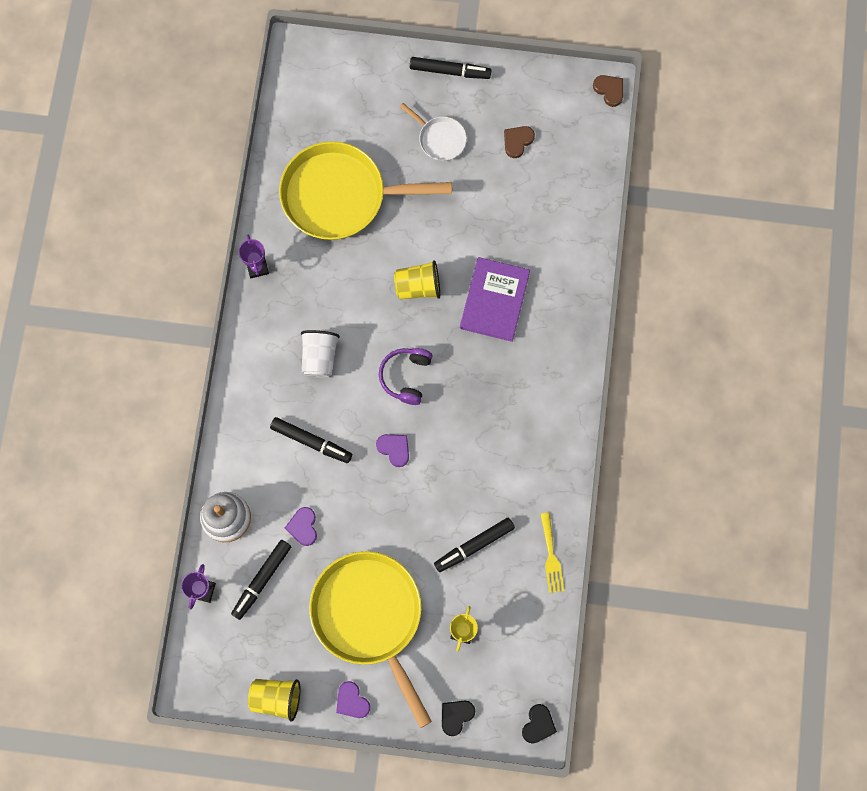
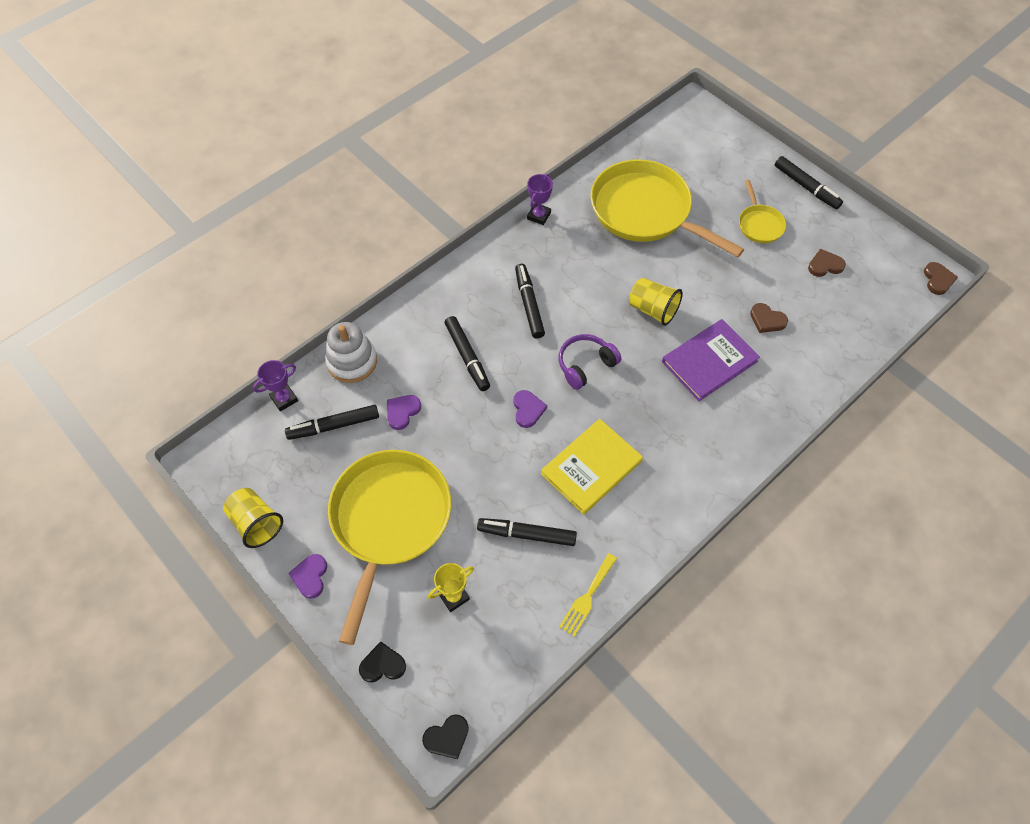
camera: 40 degrees right, 15 degrees down
(319, 357) = (529, 304): white cup -> black marker
(440, 139) = (759, 224): white pan -> yellow pan
(477, 458) = (591, 467): none -> yellow book
(510, 228) = (767, 320): none -> brown heart

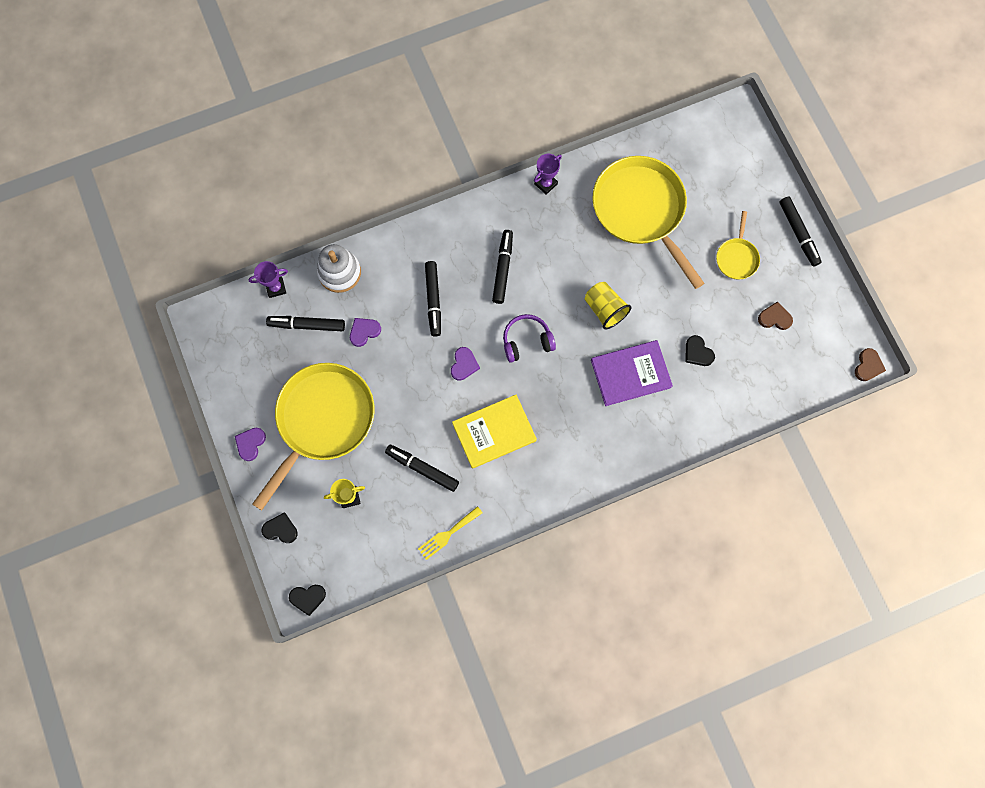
camera: 20 degrees right, 15 degrees up
(256, 523) = (224, 386): yellow cup -> none
(767, 320) = (697, 352): brown heart -> black heart

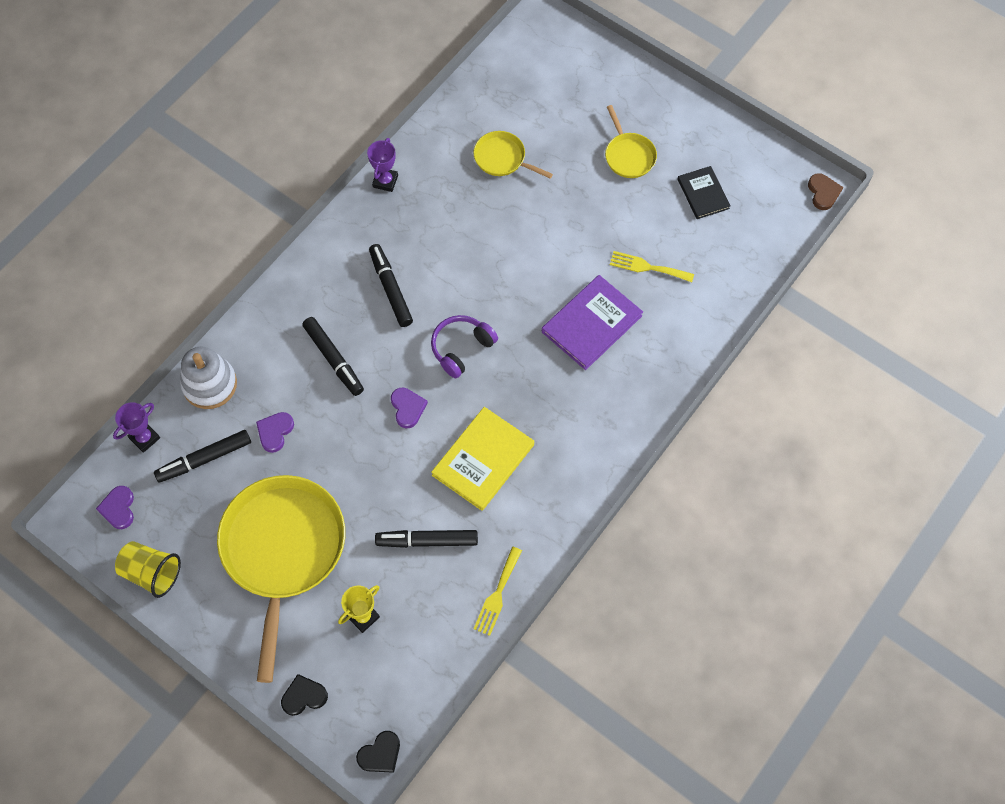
camera: 30 degrees left, 10 degrees down
(250, 443) = (213, 622): purple heart -> purple heart (118, 508)
(604, 309) = (525, 274): yellow cup -> yellow cup (152, 573)
(641, 210) = (502, 158): yellow pan -> yellow pan, size x0.46
(697, 352) = (647, 267): black heart -> yellow fork
(774, 318) = (703, 194): brown heart -> black book
(798, 233) = (675, 102): black marker -> none

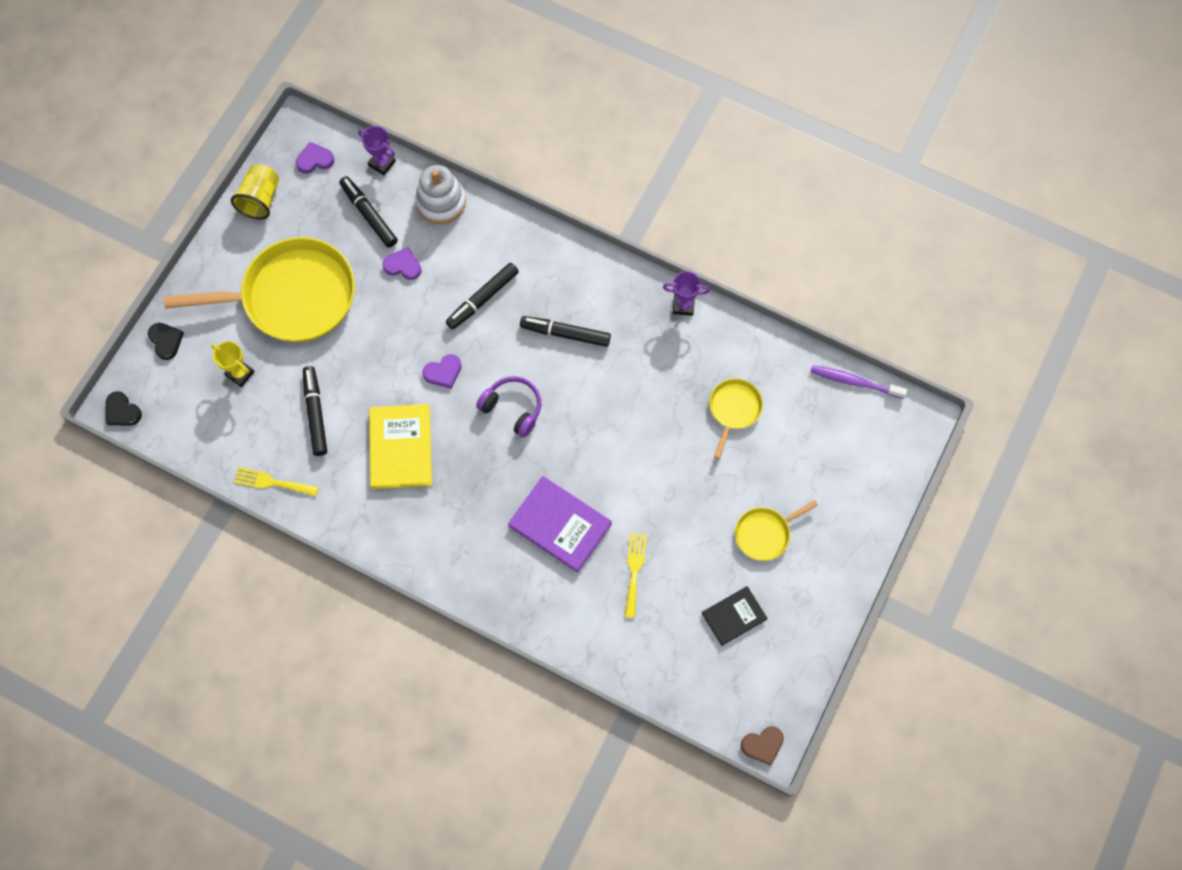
camera: 80 degrees right, 5 degrees up
(391, 288) = (565, 333): black marker -> black marker turned 135 degrees counterclockwise
(483, 460) = (401, 447): yellow book -> yellow book turned 60 degrees clockwise
(495, 59) = (854, 382): none -> purple toothbrush

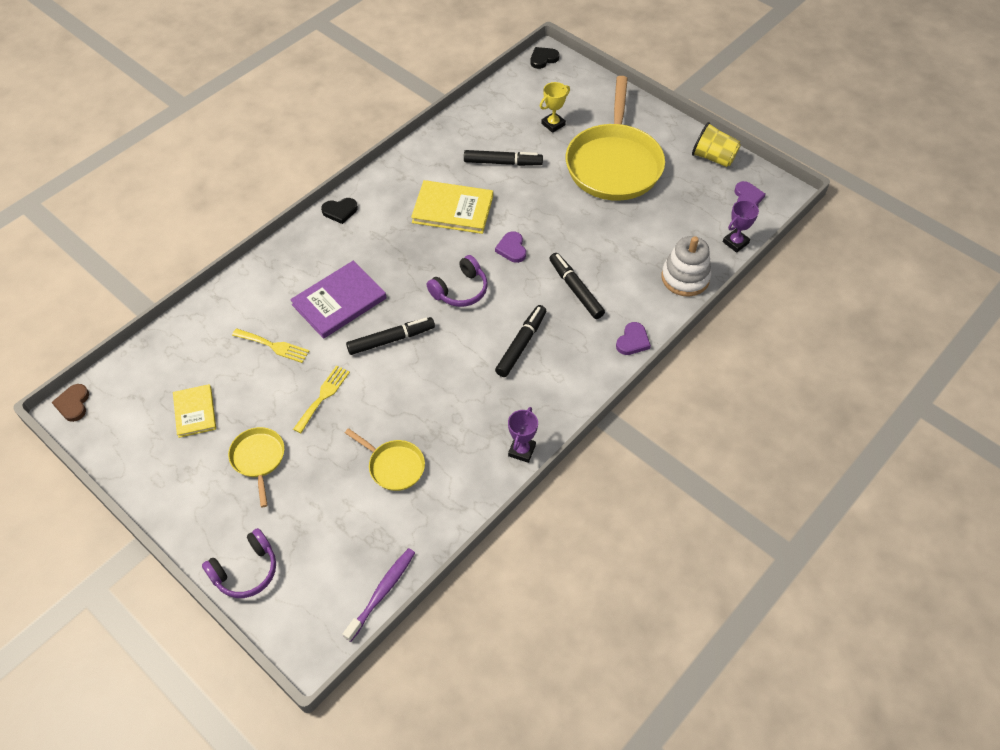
camera: 105 degrees right, 15 degrees down
(166, 341) = (595, 88): black heart -> black heart (340, 211)
(272, 482) = (453, 130): yellow fork -> yellow fork (323, 396)
(369, 215) = (682, 225): black marker -> black marker (391, 340)
(403, 265) = (625, 239): purple heart -> purple heart (632, 341)
(734, 616) = (195, 412): black book -> yellow book
(874, 501) = (246, 571): none -> purple headphones

